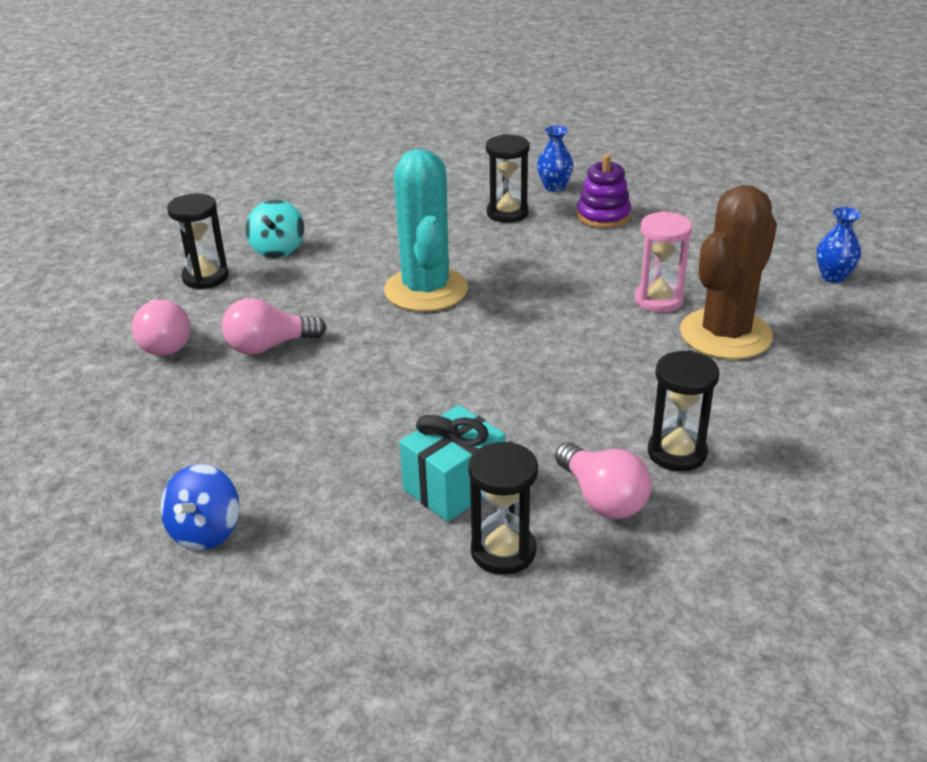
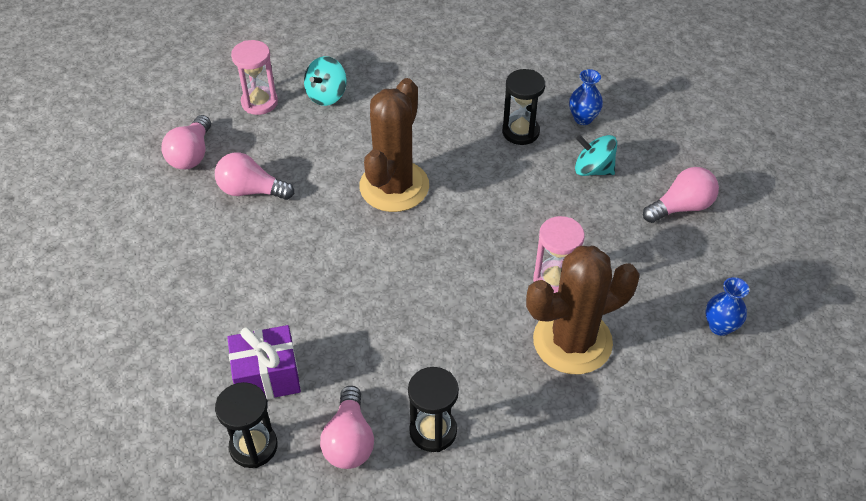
camera: 30 degrees right, 15 degrees up
(205, 277) = (259, 102): black hourglass -> pink hourglass
(205, 531) = (103, 331): blue spinning top -> none
(426, 290) = (394, 186): turquoise cactus -> brown cactus
(454, 486) = (267, 377): turquoise gift -> purple gift
(603, 216) = (593, 169): purple stacking toy -> turquoise spinning top
(707, 214) = (681, 207): none -> pink light bulb

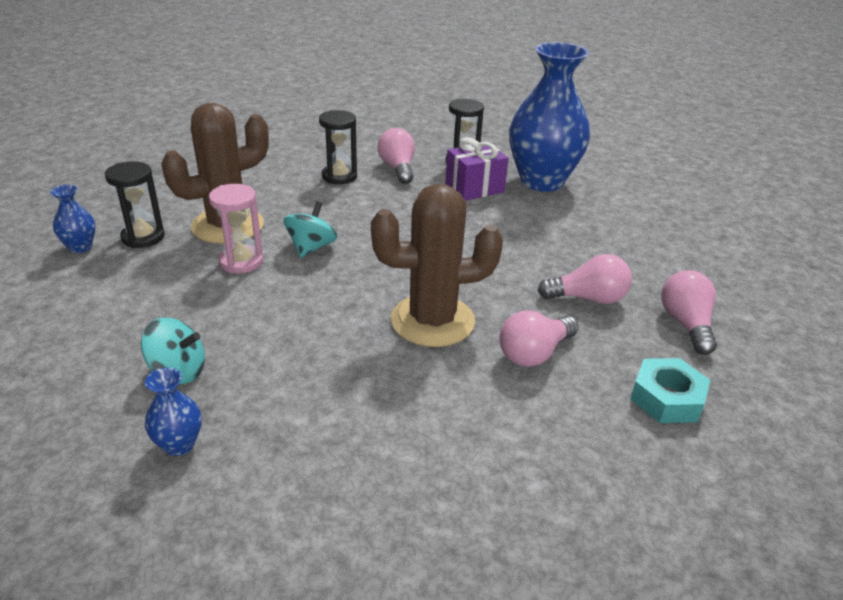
camera: 165 degrees right, 15 degrees down
(173, 380) = (541, 181): none -> blue vase
(259, 102) = (667, 398): pink hourglass -> turquoise nut
(326, 95) = (584, 423): turquoise spinning top -> turquoise spinning top (311, 247)
(394, 186) = (432, 321): brown cactus -> brown cactus turned 75 degrees clockwise
(520, 132) = (280, 409): black hourglass -> black hourglass (143, 237)
(681, 207) = (71, 341): pink light bulb -> pink light bulb (534, 353)

